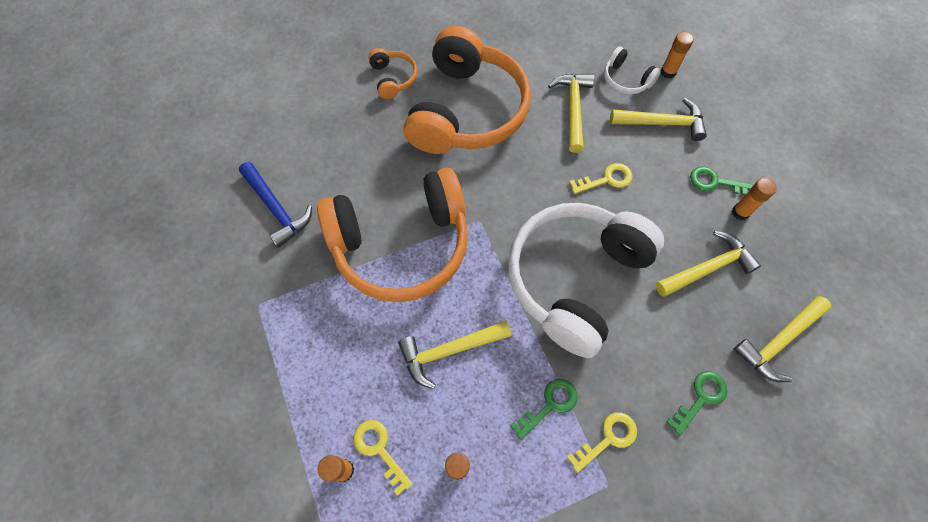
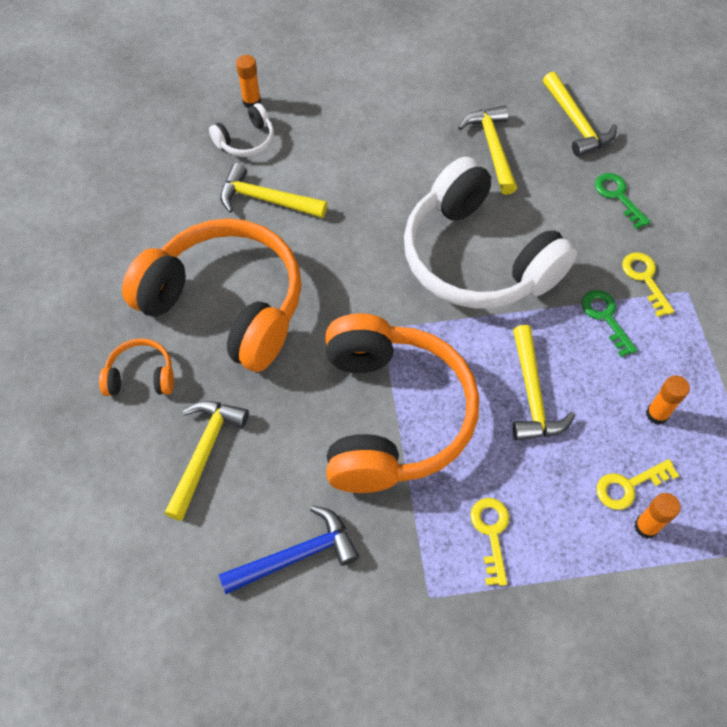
camera: 75 degrees left, 5 degrees down
(606, 179) = (368, 197): yellow key -> yellow key (491, 533)
(662, 123) = (315, 128): yellow hammer -> yellow hammer (205, 452)
(715, 182) = (401, 110): green key -> none
(740, 212) = (440, 103): orange glue stick -> none

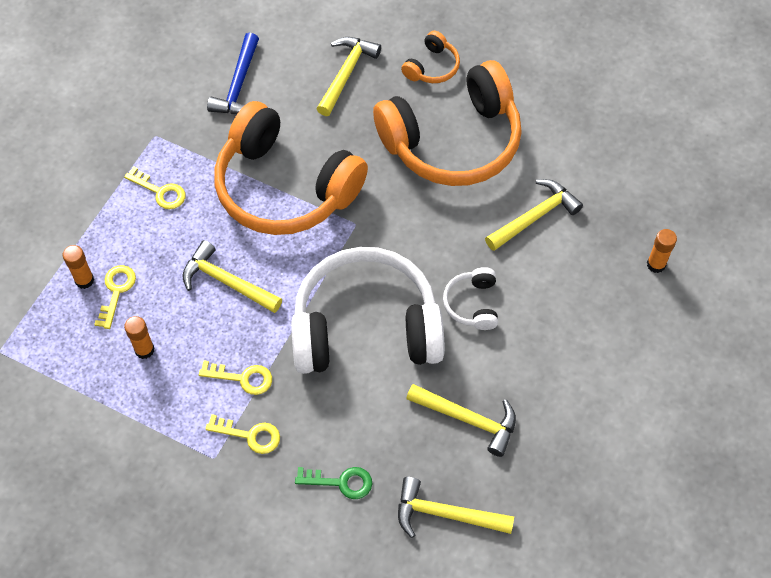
camera: 125 degrees right, 0 degrees up
(205, 452) = (346, 74): yellow hammer -> yellow hammer turned 120 degrees counterclockwise
(246, 140) = (611, 236): white headphones -> white headphones (472, 304)
(605, 317) = (243, 378): green key -> yellow key

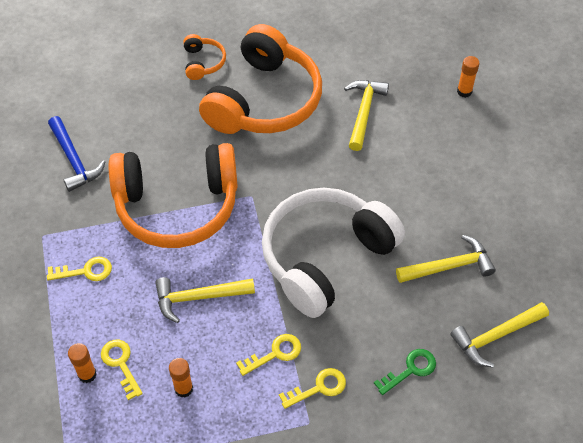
camera: 40 degrees left, 5 degrees down
(346, 74) = (147, 103): yellow hammer -> none
(472, 304) = (379, 193): white headphones -> none

